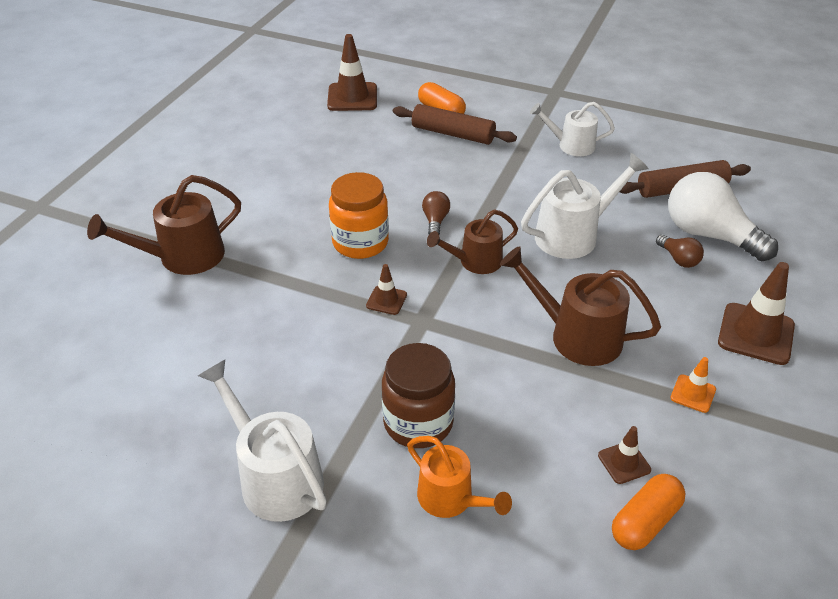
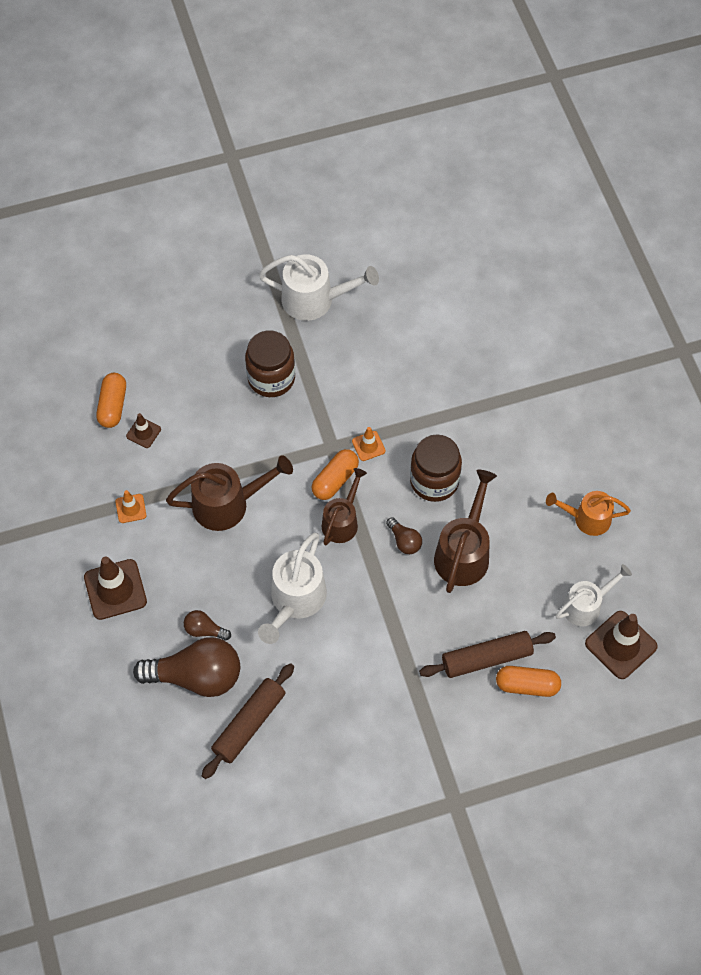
camera: 140 degrees right, 20 degrees up
(182, 257) = (532, 383): brown watering can -> brown watering can (464, 552)
(360, 243) = (434, 481): orange jar -> brown jar
(386, 300) = (368, 446): brown traffic cone -> orange traffic cone
(448, 293) = (335, 480): none -> orange capsule
(451, 499) = (217, 350): orange watering can -> orange watering can (586, 518)
(571, 145) = (377, 719): white watering can -> white watering can (586, 605)
(709, 235) = (196, 676): white light bulb -> brown light bulb

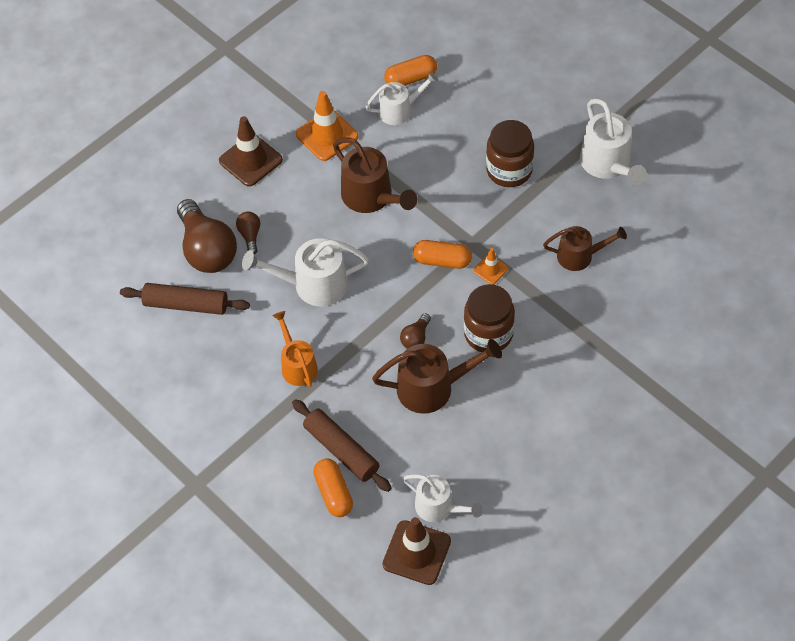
camera: 65 degrees right, 5 degrees down
(131, 508) = (327, 135): orange traffic cone -> orange traffic cone, size x1.90
(143, 433) = (400, 110): brown traffic cone -> white watering can
(342, 521) = (406, 284): brown watering can -> brown watering can (580, 256)
(586, 518) = (527, 470): orange watering can -> orange watering can (297, 365)

